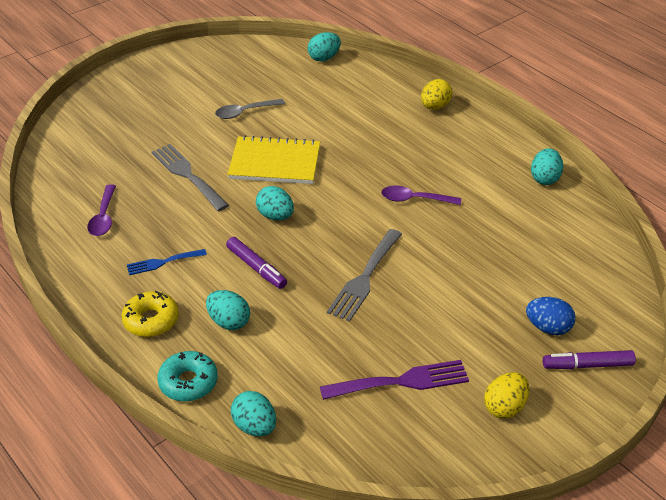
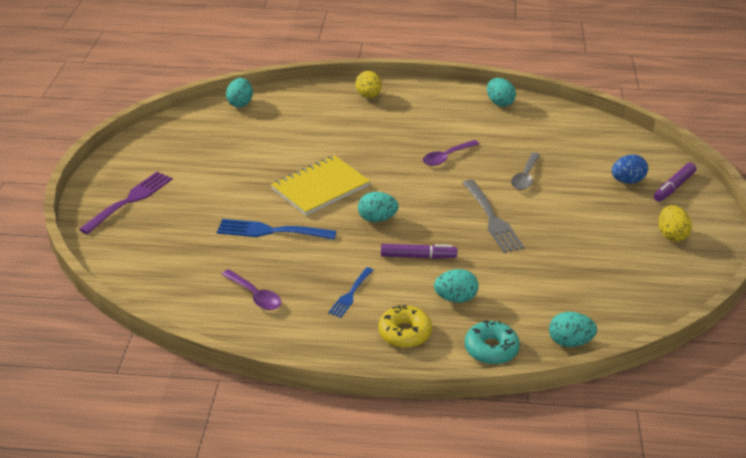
camera: 45 degrees left, 5 degrees down
(187, 175) = (270, 231): grey fork -> blue fork
(244, 112) = (242, 168): grey spoon -> grey spoon (525, 177)
(401, 381) = (603, 260): purple fork -> purple fork (130, 200)

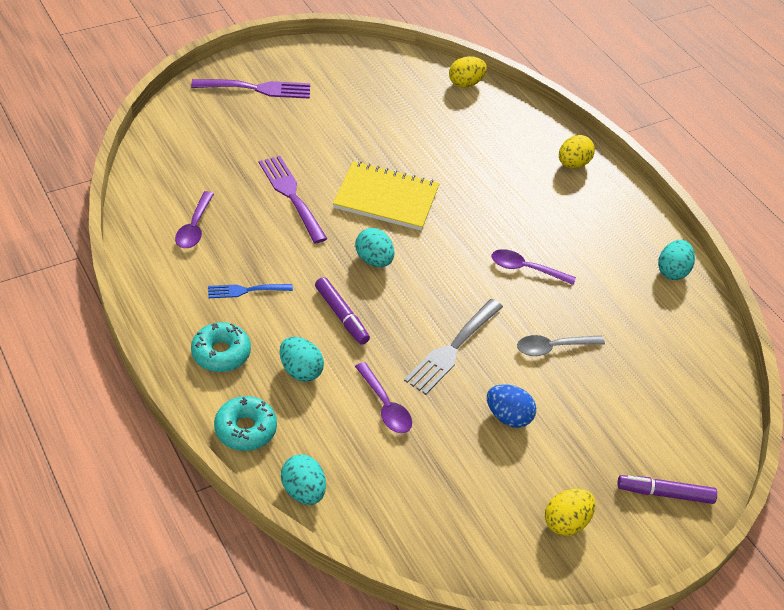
camera: 50 degrees right, 10 degrees up
(240, 103) = (465, 83): turquoise egg -> yellow egg
(270, 231) = (291, 195): blue fork -> purple fork
(405, 333) = (221, 353): yellow donut -> turquoise donut
(520, 271) = (385, 406): none -> purple spoon
(627, 181) = (633, 443): blue egg -> blue egg (508, 417)

